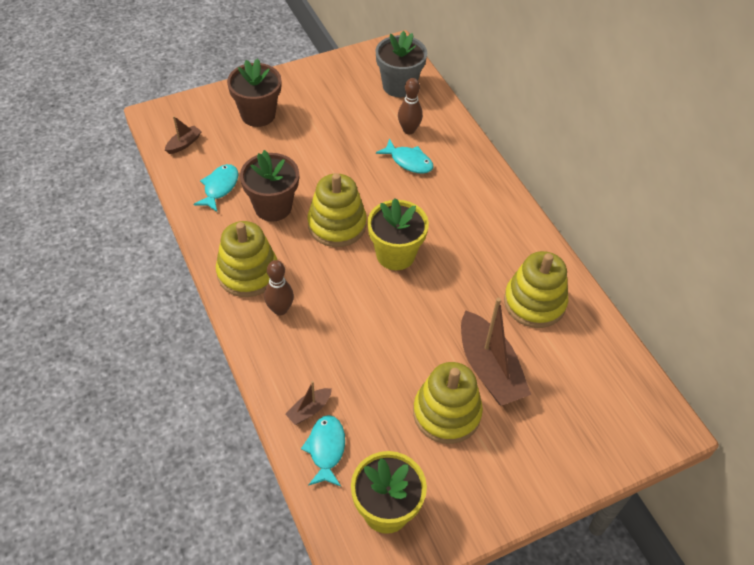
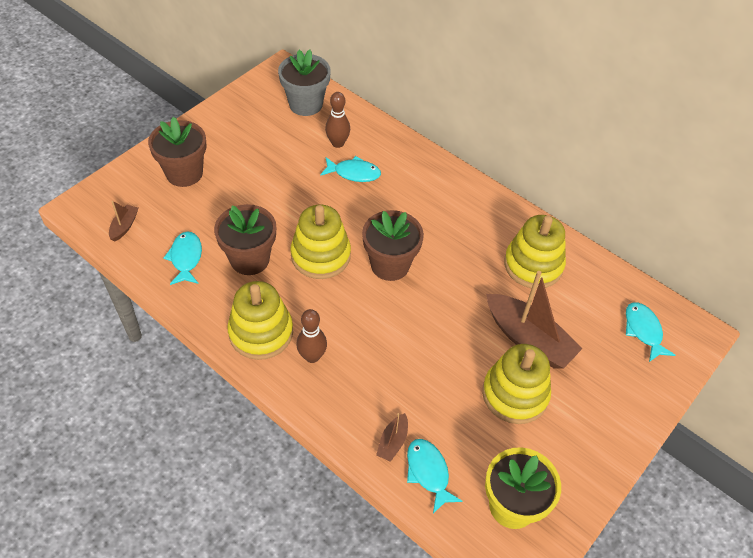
camera: 25 degrees left, 0 degrees up
(395, 254) = (390, 265): yellow flower pot -> brown flower pot
(612, 404) = (643, 330): none -> turquoise fish

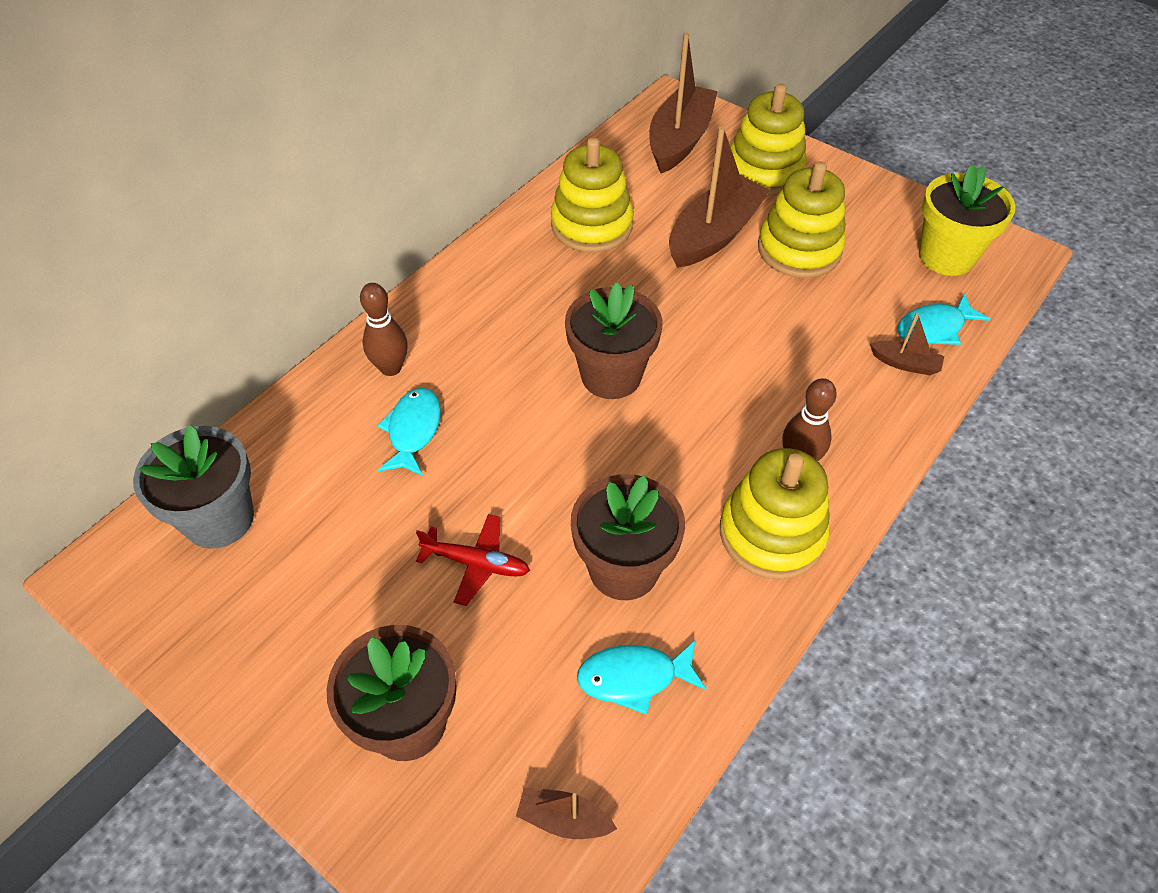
camera: 90 degrees left, 0 degrees up
(264, 198) = (476, 563): none -> red plane
(320, 255) = (603, 465): yellow stacking toy -> yellow stacking toy (764, 171)
(337, 143) = (336, 459): brown bowling pin -> brown bowling pin (391, 368)
(643, 330) = (679, 140): turquoise fish -> brown boat

